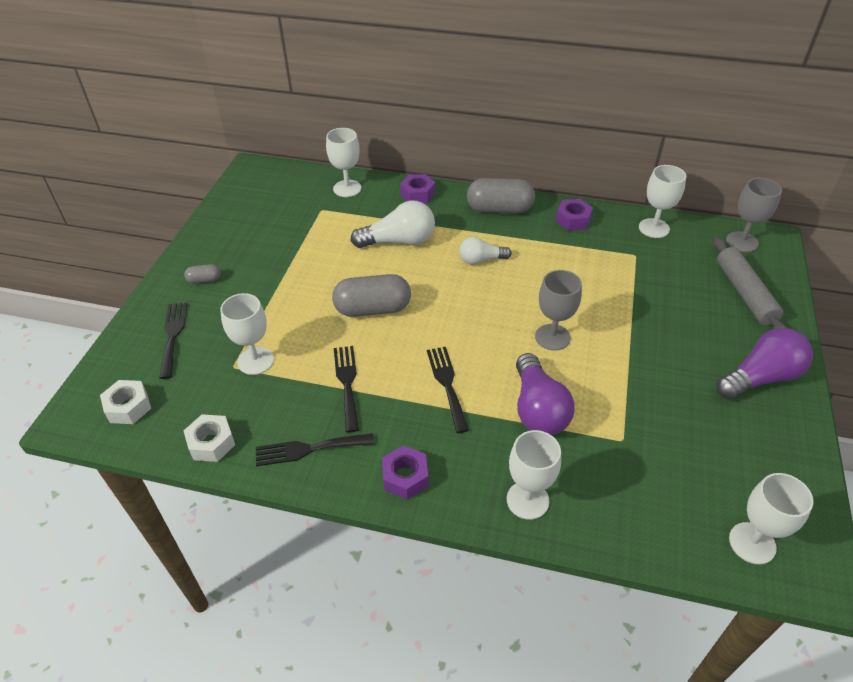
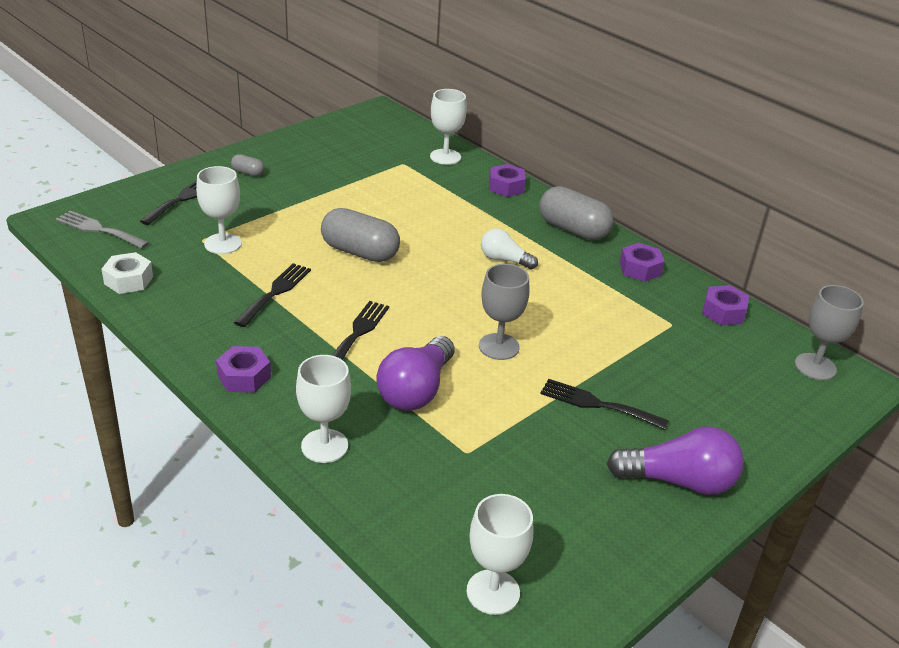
camera: 30 degrees right, 10 degrees down
(128, 407) = (99, 229): white nut -> grey fork
(308, 449) = (193, 320): black fork -> black fork (597, 404)
(399, 241) = (444, 214): white light bulb -> none
(654, 228) = (723, 312): white goblet -> purple nut
(745, 293) = (757, 409): grey rolling pin -> none

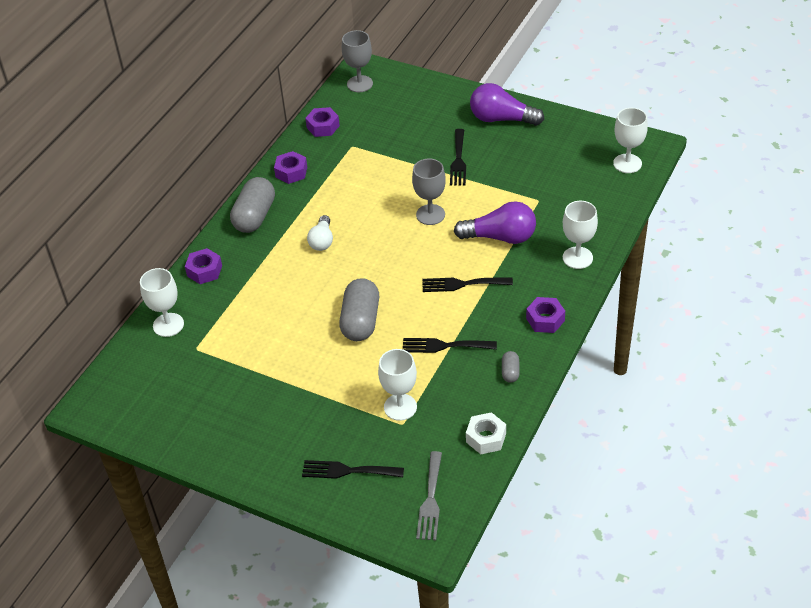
camera: 105 degrees left, 10 degrees up
(248, 173) = (274, 447): grey capsule -> grey capsule (510, 372)
(679, 481) = (501, 119): purple light bulb -> purple light bulb turned 60 degrees counterclockwise

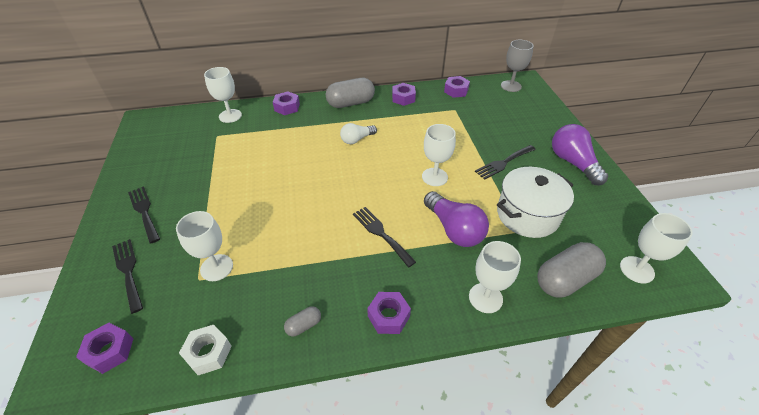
camera: 50 degrees right, 0 degrees up
(360, 321) = (295, 196): grey capsule -> grey capsule (565, 279)
(430, 214) = (434, 177): grey goblet -> white goblet
(430, 500) = (110, 351): grey fork -> purple nut
(444, 346) = (304, 259): black fork -> black fork (144, 211)
(527, 185) = (527, 215): none -> white pot

